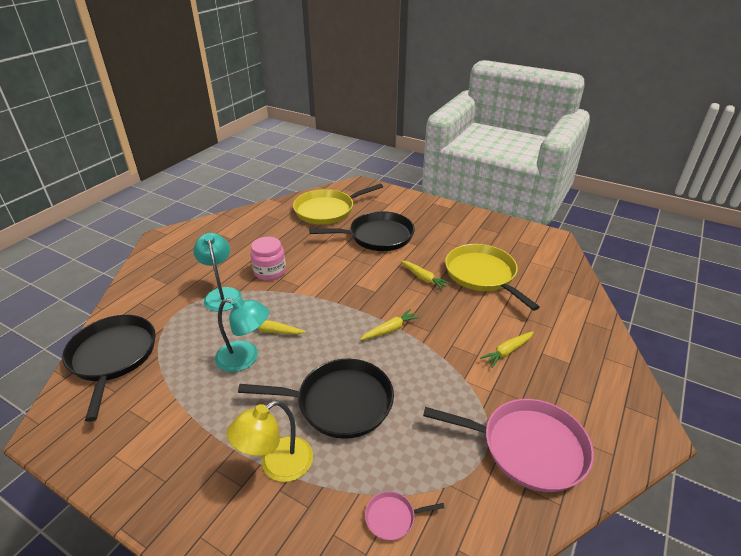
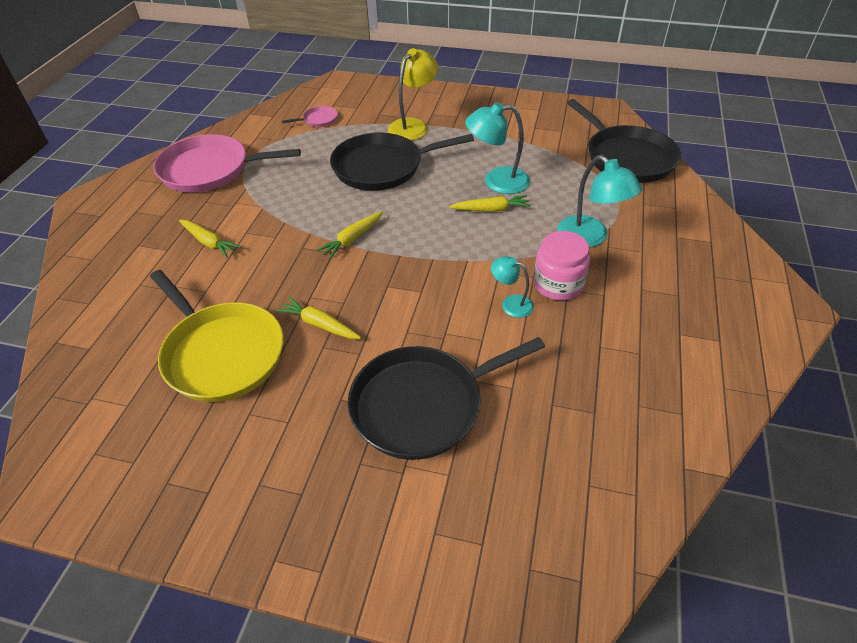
camera: 165 degrees right, 10 degrees up
(305, 267) = (511, 303): none -> turquoise lamp
(327, 210) = (565, 465): yellow pan -> none
(507, 352) = (209, 242): yellow carrot -> yellow carrot turned 90 degrees clockwise

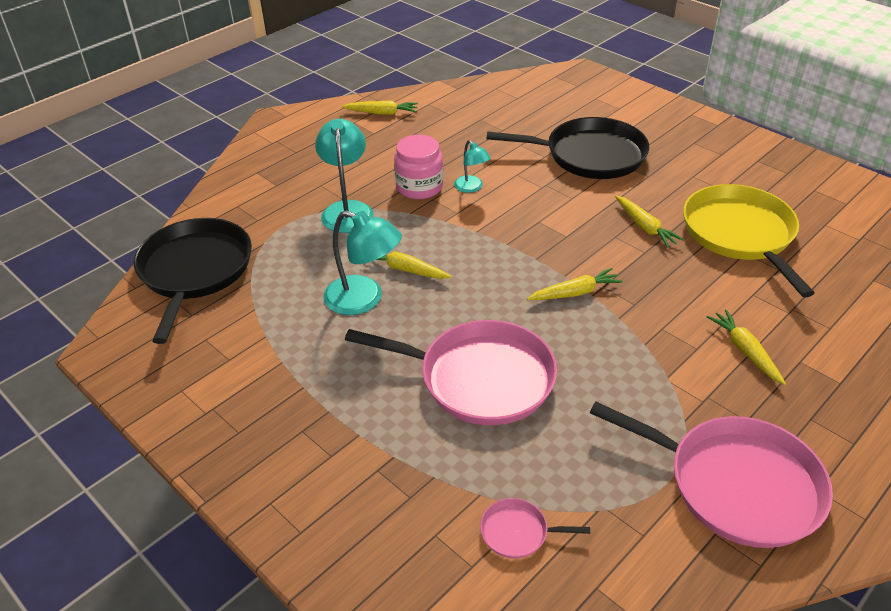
camera: 150 degrees left, 5 degrees down
(382, 167) = (479, 378): black pan -> pink pan
(413, 126) = (380, 440): yellow lamp -> none
(711, 369) = (382, 113): none -> yellow carrot

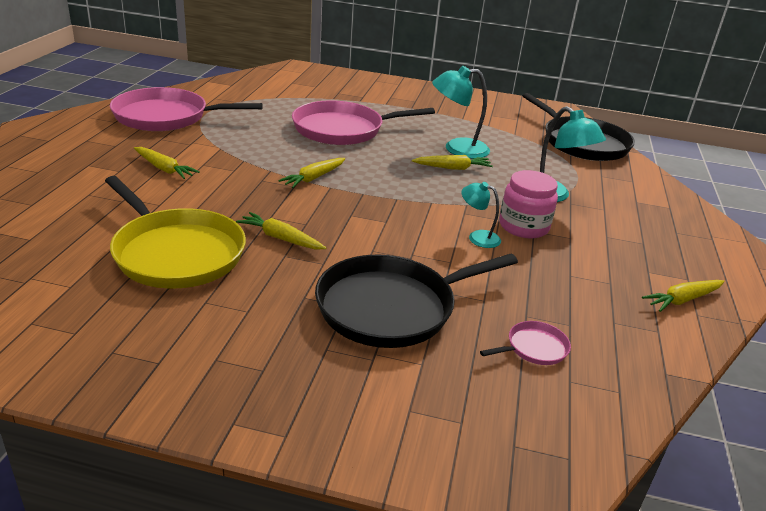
camera: 145 degrees right, 10 degrees down
(518, 532) = (277, 91): pink pan -> pink pan (534, 348)

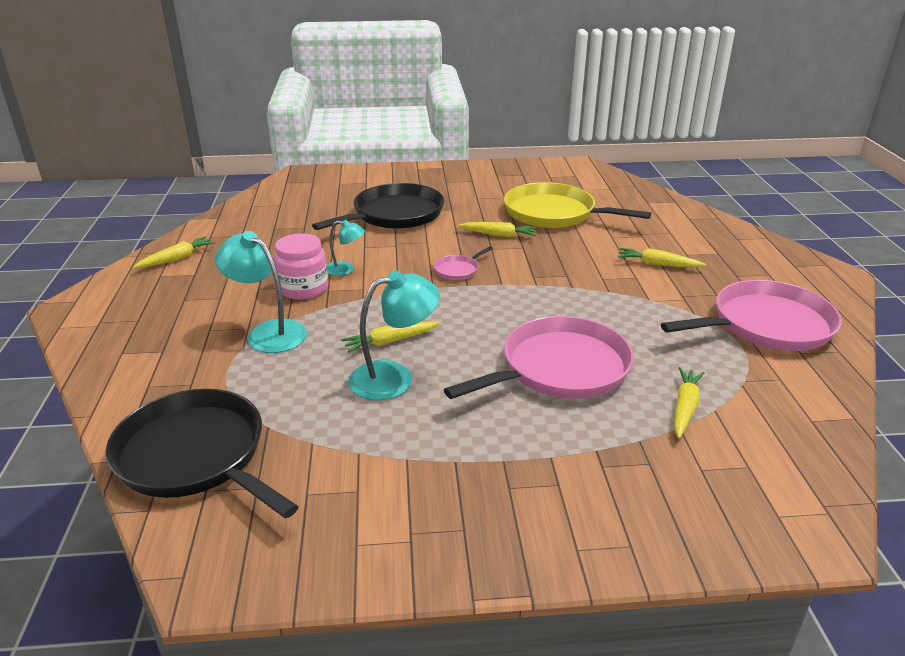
camera: 165 degrees right, 0 degrees up
(313, 178) = (525, 289): yellow carrot -> yellow carrot (685, 407)
(534, 348) = (300, 213): pink pan -> pink pan (458, 270)

